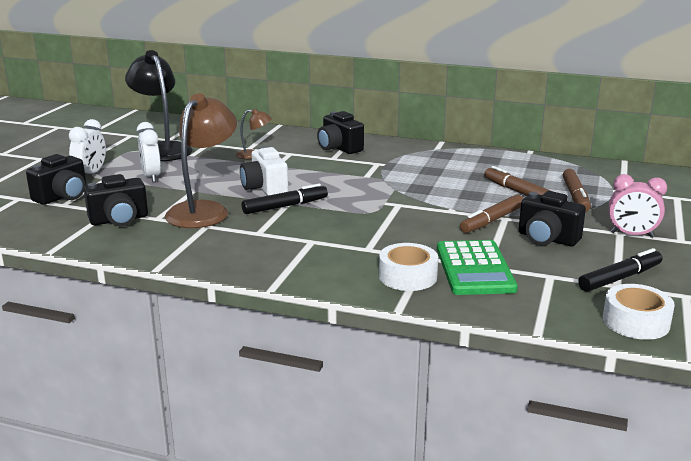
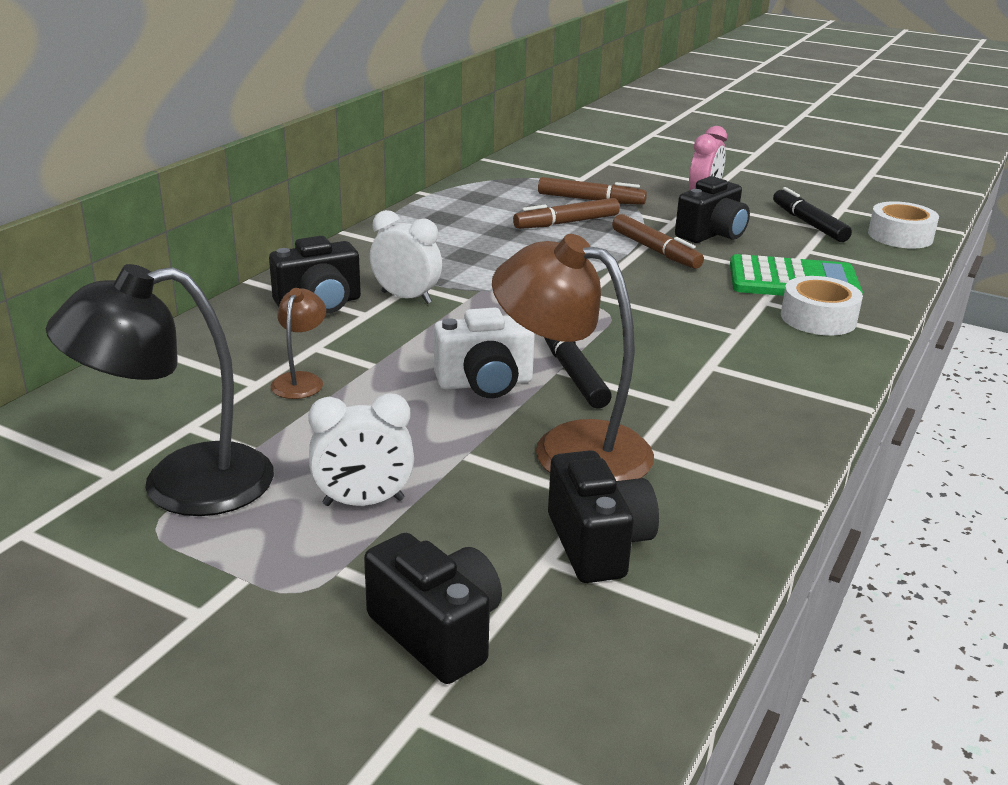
camera: 80 degrees left, 5 degrees up
(91, 174) = (294, 592): white clock -> white clock (406, 298)

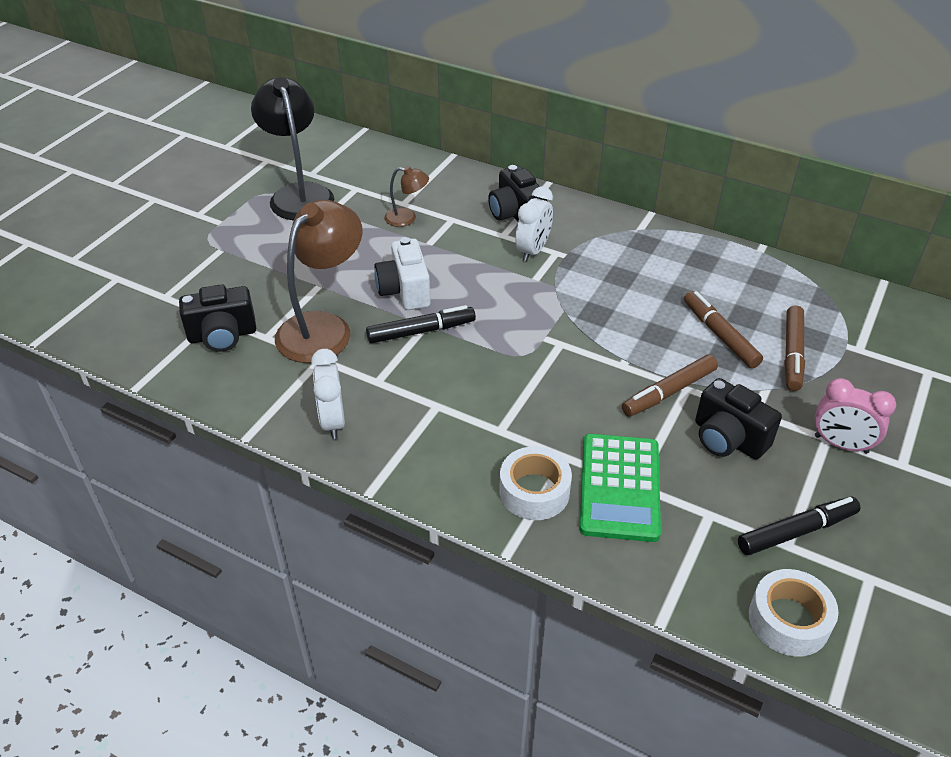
camera: 90 degrees right, 15 degrees up
(363, 502) = (275, 252): white clock -> white clock (333, 421)
(437, 632) = (166, 281): black camera -> none

